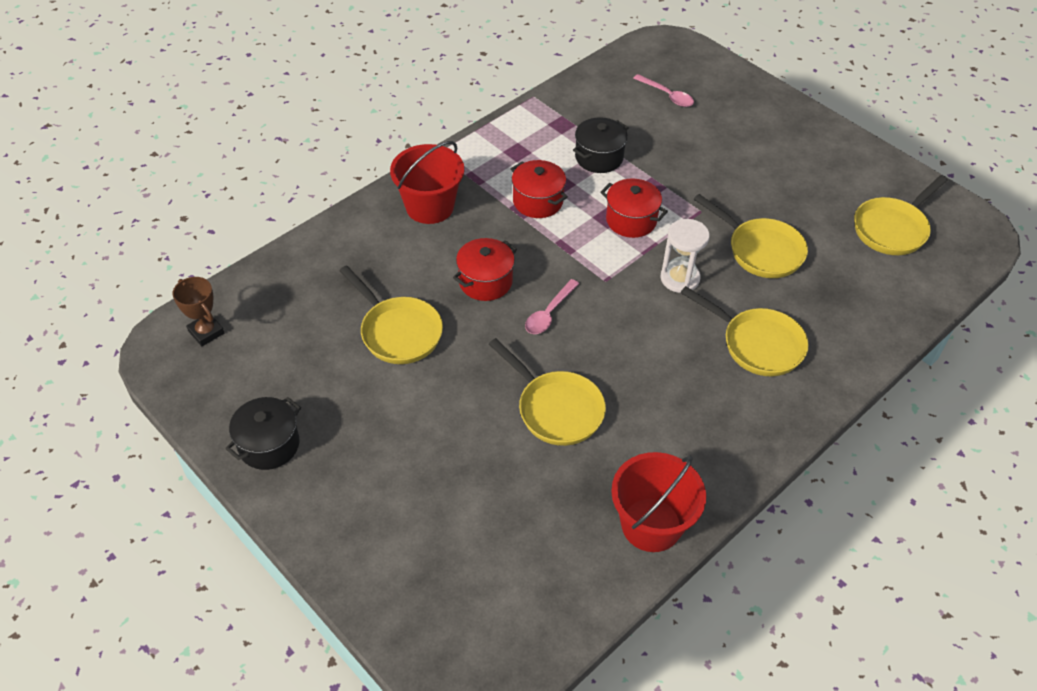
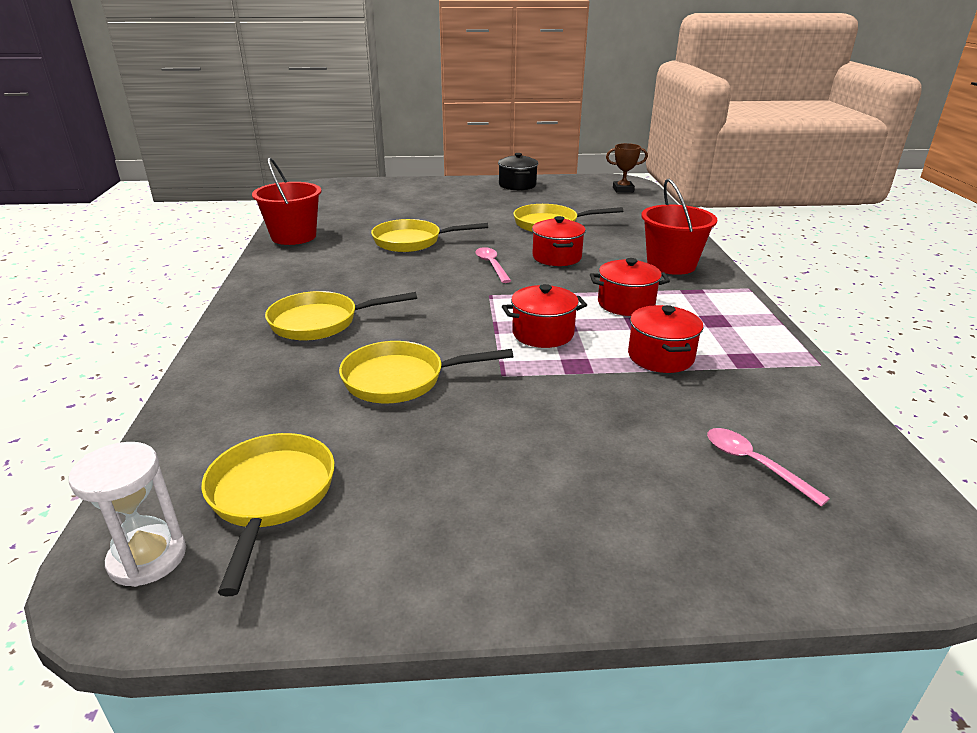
camera: 130 degrees right, 20 degrees down
(599, 157) = (660, 357): black pot -> red pot
(667, 95) = (753, 463): pink spoon -> pink spoon turned 60 degrees clockwise
(680, 278) = (440, 323): white hourglass -> white hourglass (147, 558)

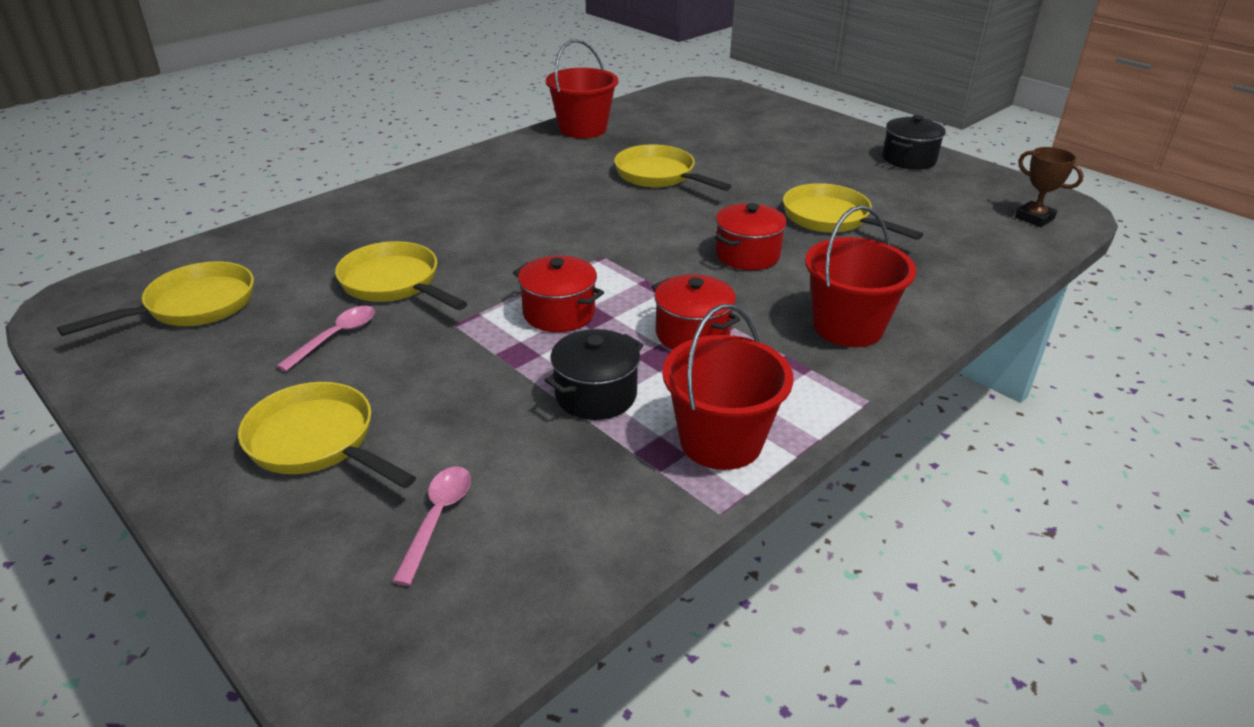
camera: 50 degrees right, 5 degrees up
(147, 558) = (104, 298): white hourglass -> none
(321, 322) = (446, 211): yellow pan -> yellow pan (317, 442)
(491, 265) = (669, 231): pink spoon -> pink spoon (336, 337)
(660, 357) = (596, 395): red pot -> black pot
(750, 338) = (721, 441): none -> red bucket

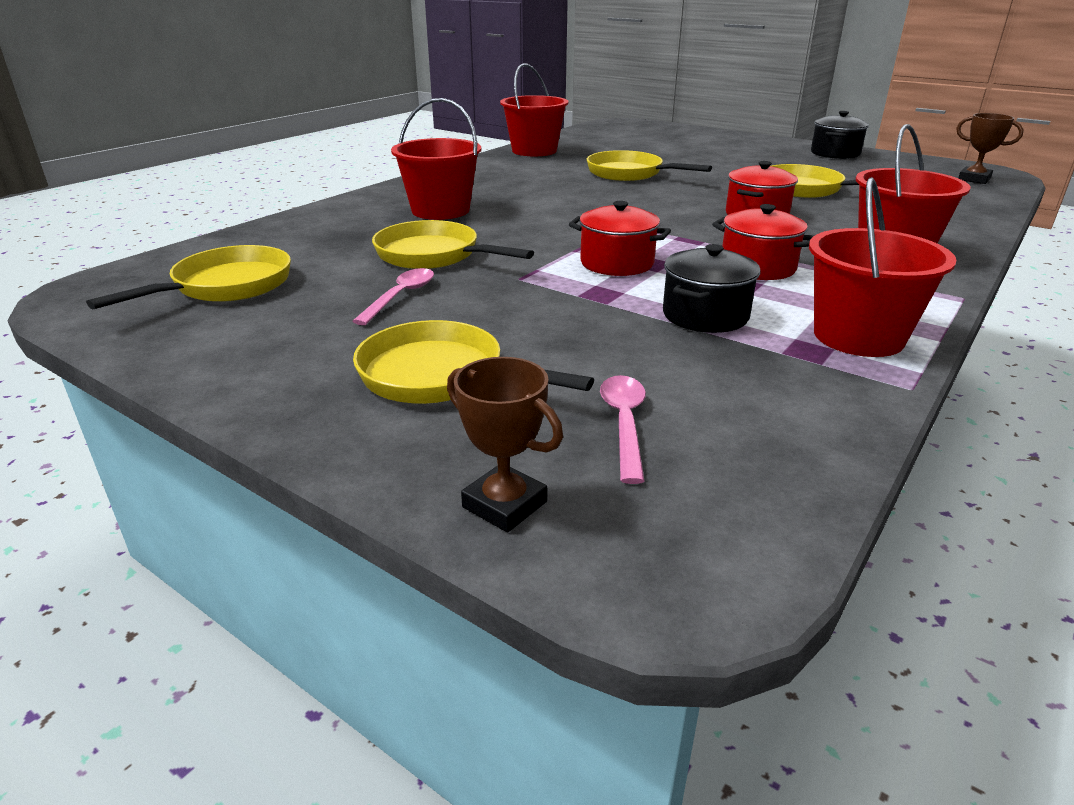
camera: 10 degrees left, 5 degrees down
(291, 590) = (504, 504): none -> brown trophy
(436, 217) = (440, 210): none -> red bucket

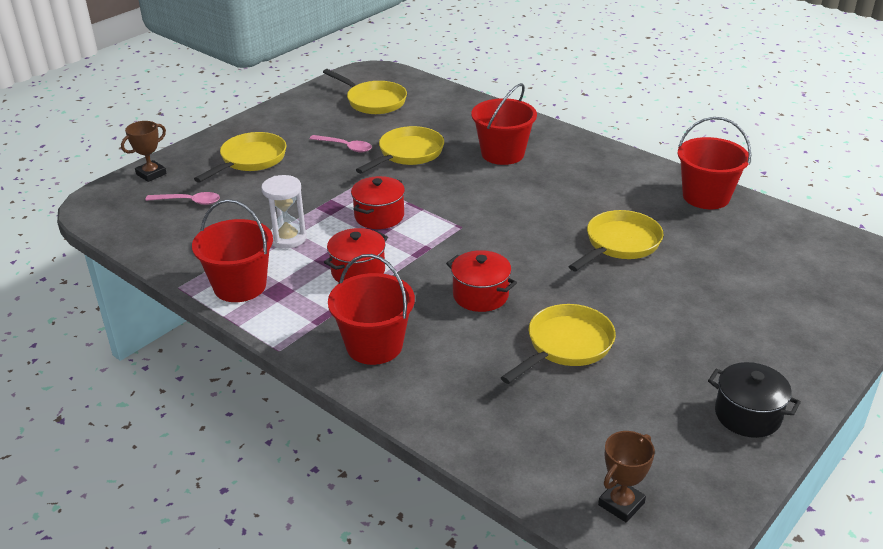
camera: 95 degrees right, 5 degrees up
(705, 315) = (287, 238): black pot -> white hourglass

